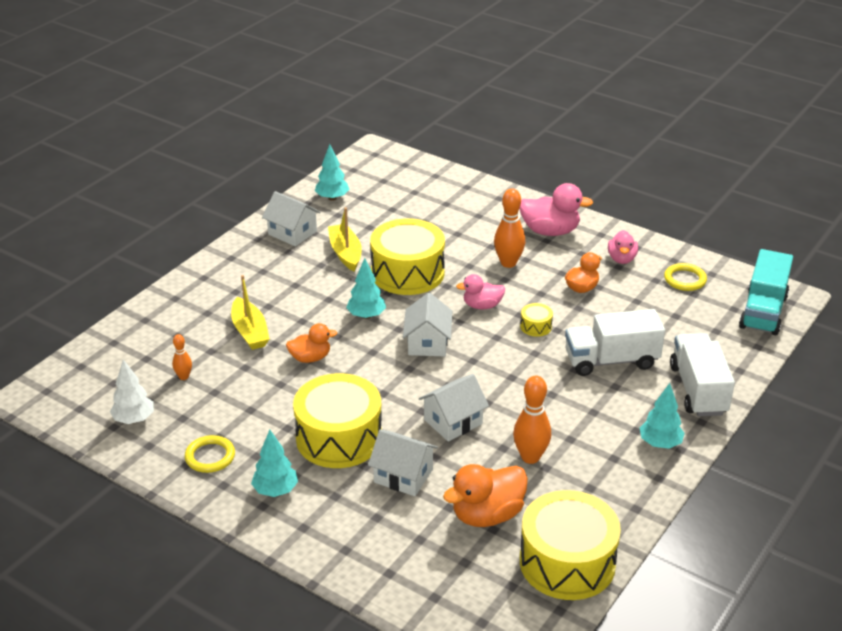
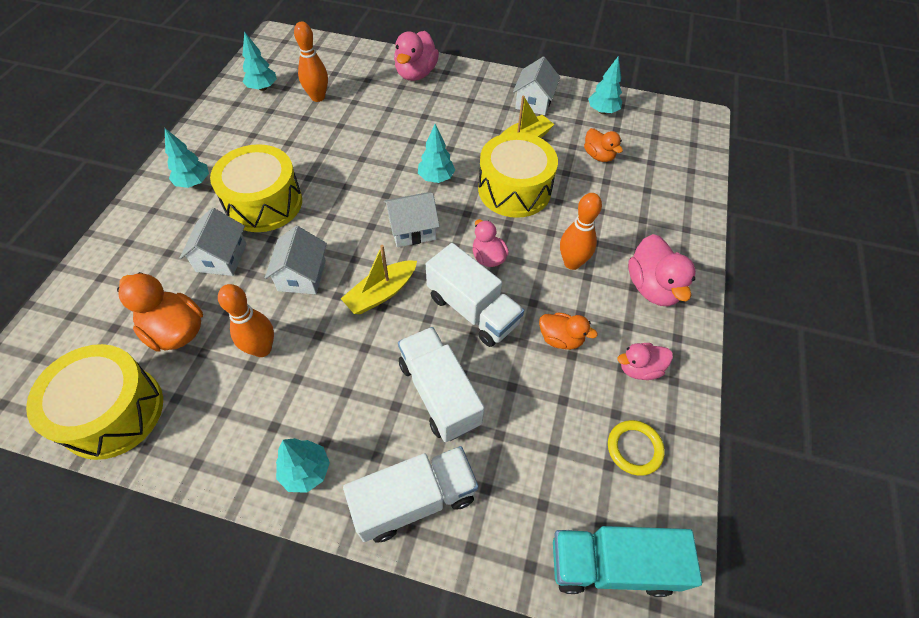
camera: 70 degrees right, 20 degrees up
(134, 419) = (262, 88): white tree -> turquoise tree
(184, 377) = (318, 97): orange bowling pin -> orange bowling pin, size x1.81
(192, 298) = (416, 74): none -> pink duck
(210, 457) = (228, 137): yellow ring -> none
(250, 332) = (386, 115): yellow boat -> yellow boat (381, 293)
(310, 358) = (363, 159): orange duck -> orange duck (598, 156)
(453, 422) = (302, 275): white house -> white house turned 60 degrees clockwise
(536, 326) = (472, 310): yellow drum -> white truck

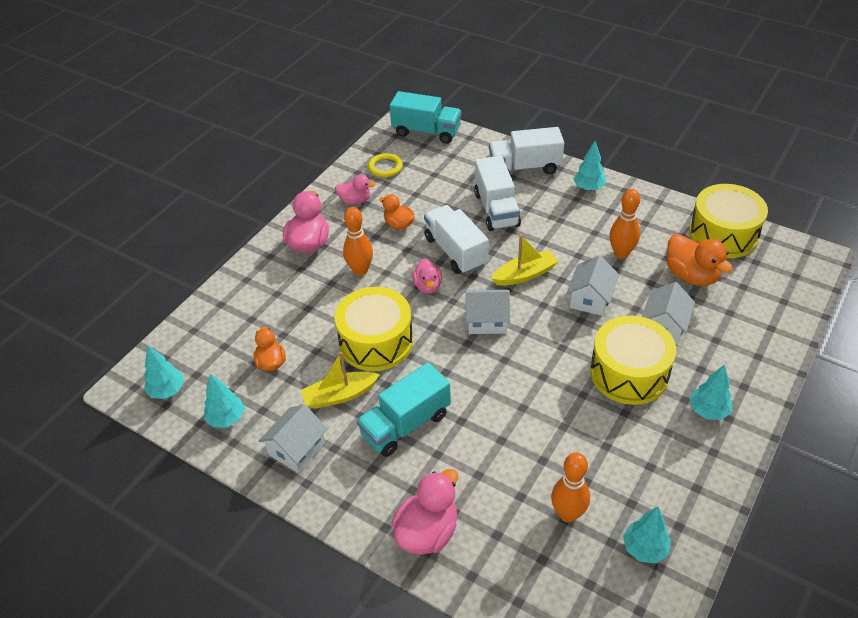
camera: 160 degrees left, 10 degrees down
(436, 178) = (449, 368): turquoise tree -> turquoise tree (167, 391)
(457, 130) = (405, 424): none -> turquoise truck

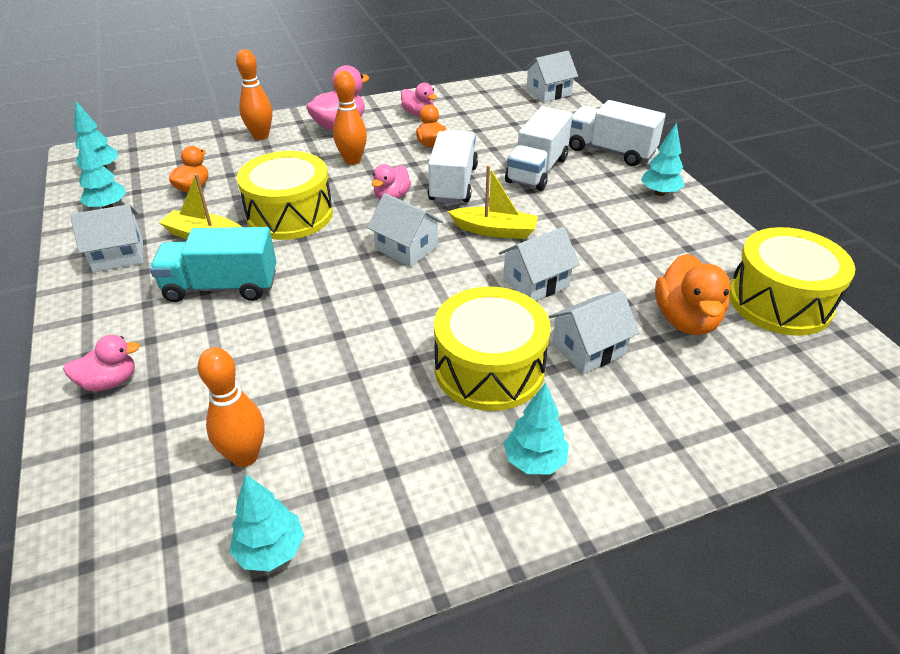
camera: 35 degrees right, 5 degrees down
(385, 167) = (476, 102): yellow ring -> none
(426, 132) = (548, 93): turquoise truck -> white house
(427, 532) = (109, 381): pink duck -> pink duck, size x0.62
(621, 253) = (624, 261): orange bowling pin -> orange bowling pin (261, 136)

